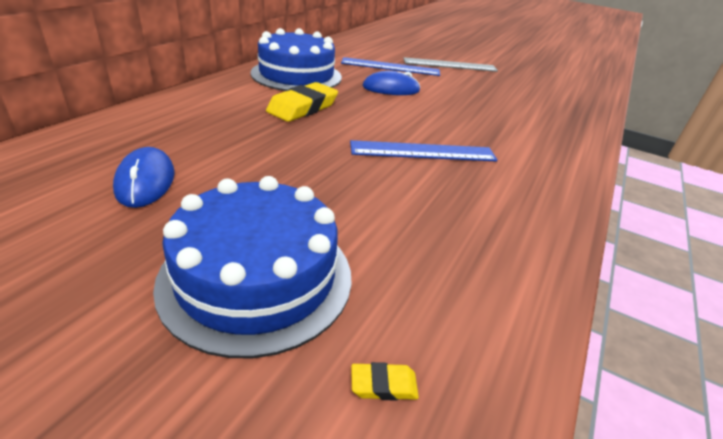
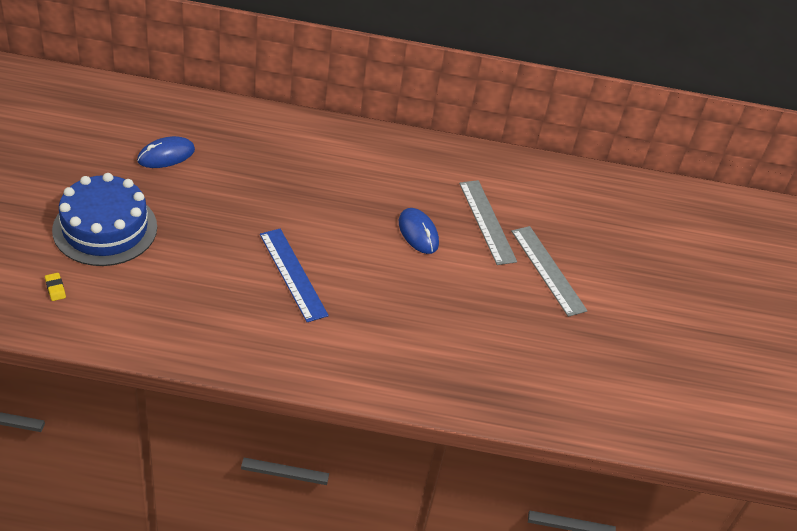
camera: 65 degrees right, 10 degrees up
(296, 75) = (395, 163): blue cake -> none
(303, 107) = (323, 188): yellow eraser -> none
(390, 67) = (487, 221): blue ruler -> grey ruler

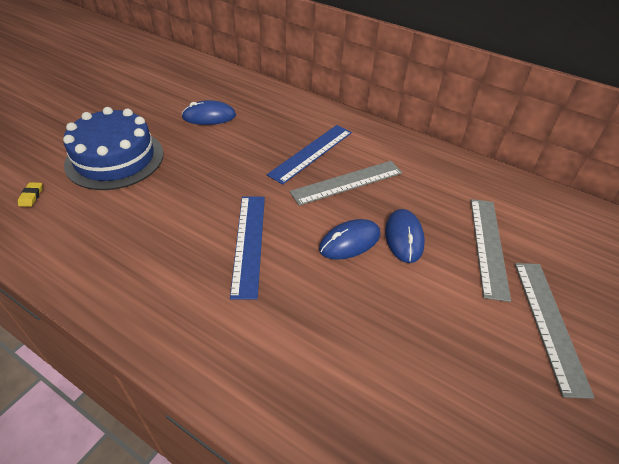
camera: 30 degrees right, 0 degrees up
(296, 171) = (311, 153): none -> blue ruler
(346, 194) = (347, 182): none -> grey ruler
(376, 249) = (350, 242): none -> blue mouse

